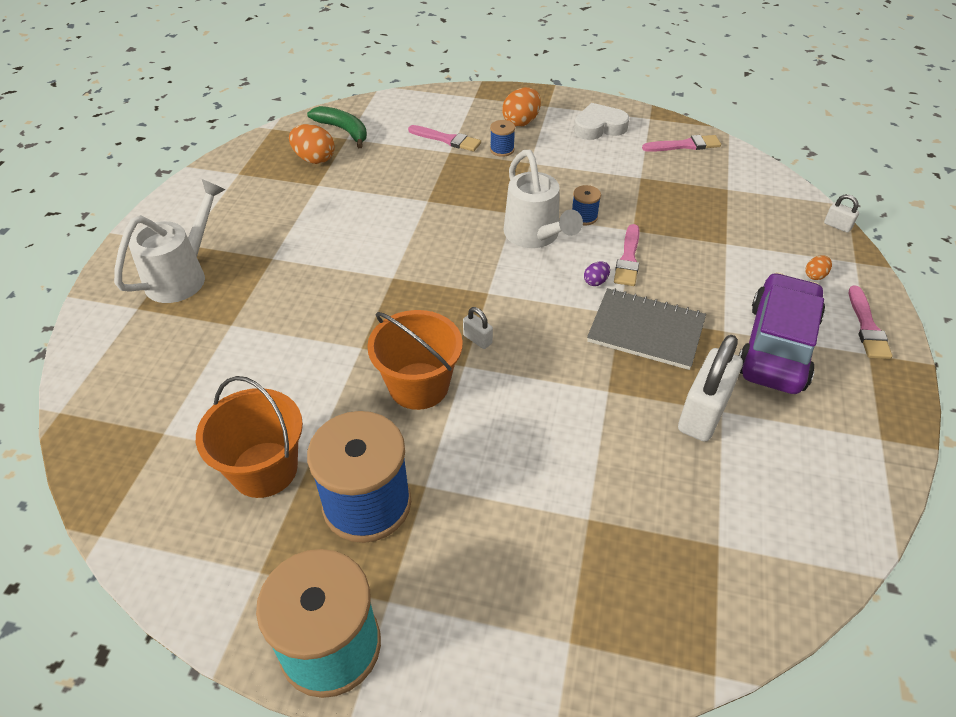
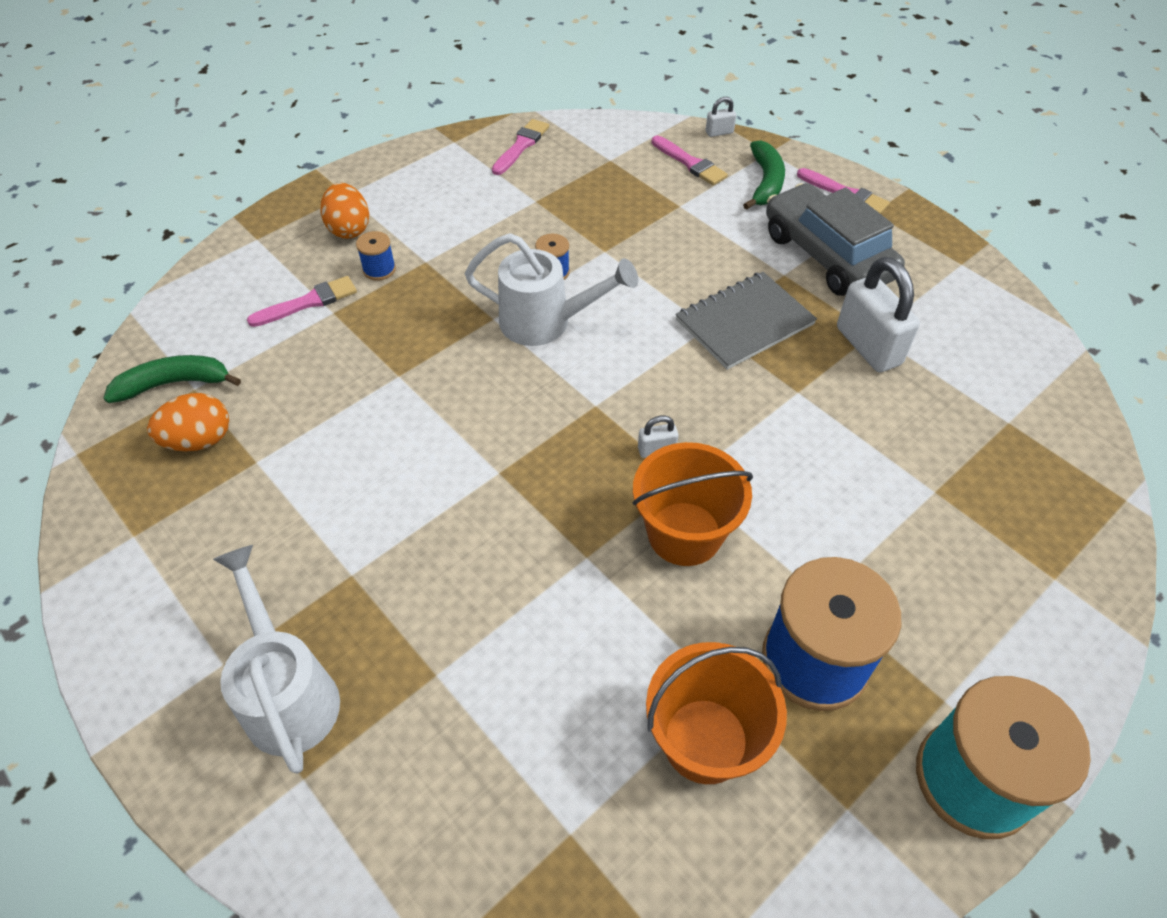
camera: 55 degrees left, 5 degrees up
(595, 281) = (652, 317): purple egg -> none
(599, 127) = (427, 181): white heart -> none
(628, 259) = (641, 277): pink brush -> pink brush (690, 163)
(776, 346) = (826, 255): purple car -> grey car
(815, 275) = (765, 182): orange egg -> green banana

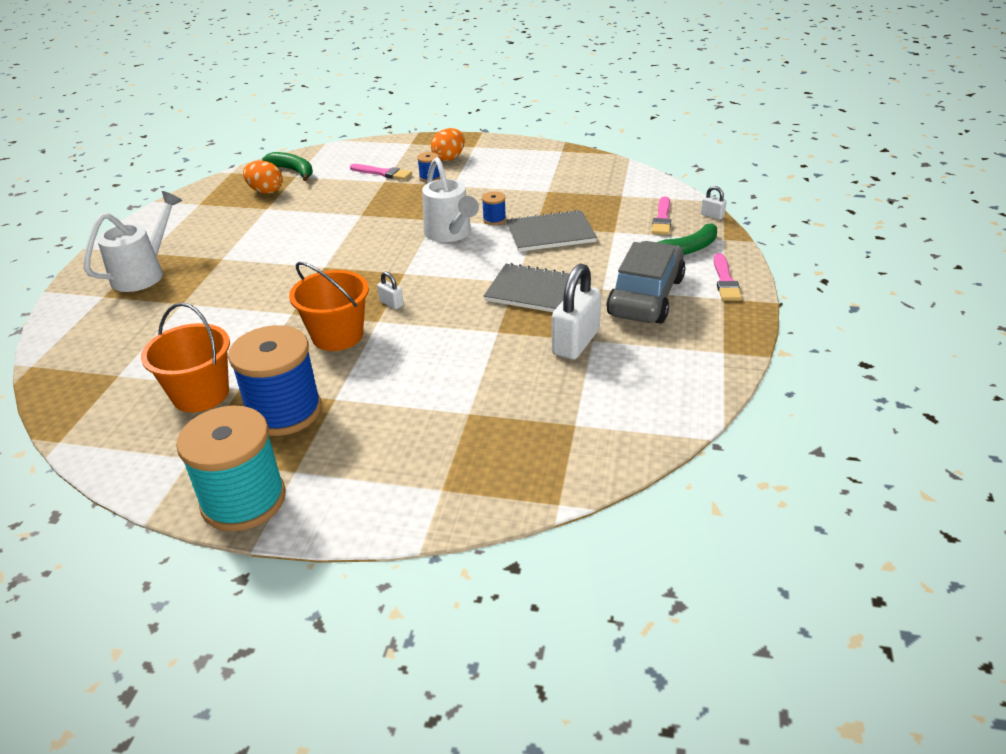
camera: 55 degrees right, 15 degrees down
(521, 146) = (589, 168): pink brush -> none
(634, 249) = (550, 233): none -> grey notebook

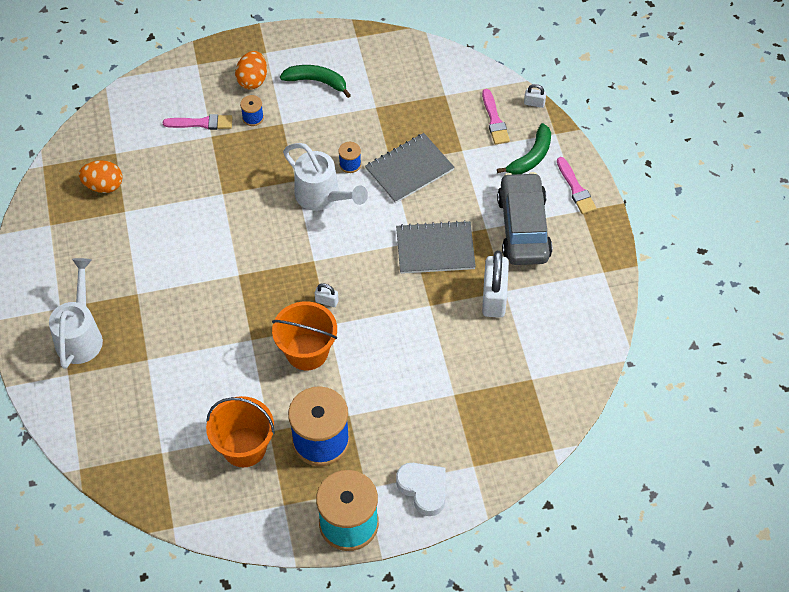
camera: 25 degrees left, 20 degrees up
(293, 171) = (107, 145): green banana -> green banana (316, 81)
(361, 494) = (423, 489): none -> white heart

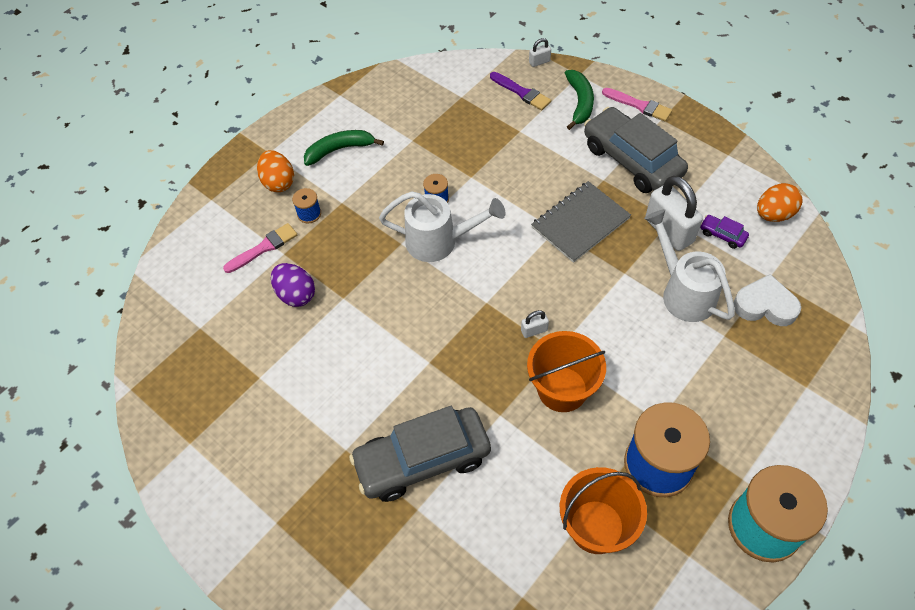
camera: 35 degrees left, 0 degrees up
(80, 335) = (324, 536): white watering can -> white watering can (683, 292)
(103, 186) = (215, 367): orange egg -> orange egg (773, 214)
(177, 333) = (422, 460): none -> grey car
(194, 170) = (296, 294): none -> purple egg
(409, 169) = (492, 172): grey notebook -> none
(423, 489) = (790, 440): white heart -> white heart (765, 305)
(494, 120) = (521, 92): pink brush -> purple brush
(530, 327) = (722, 235): none -> purple car

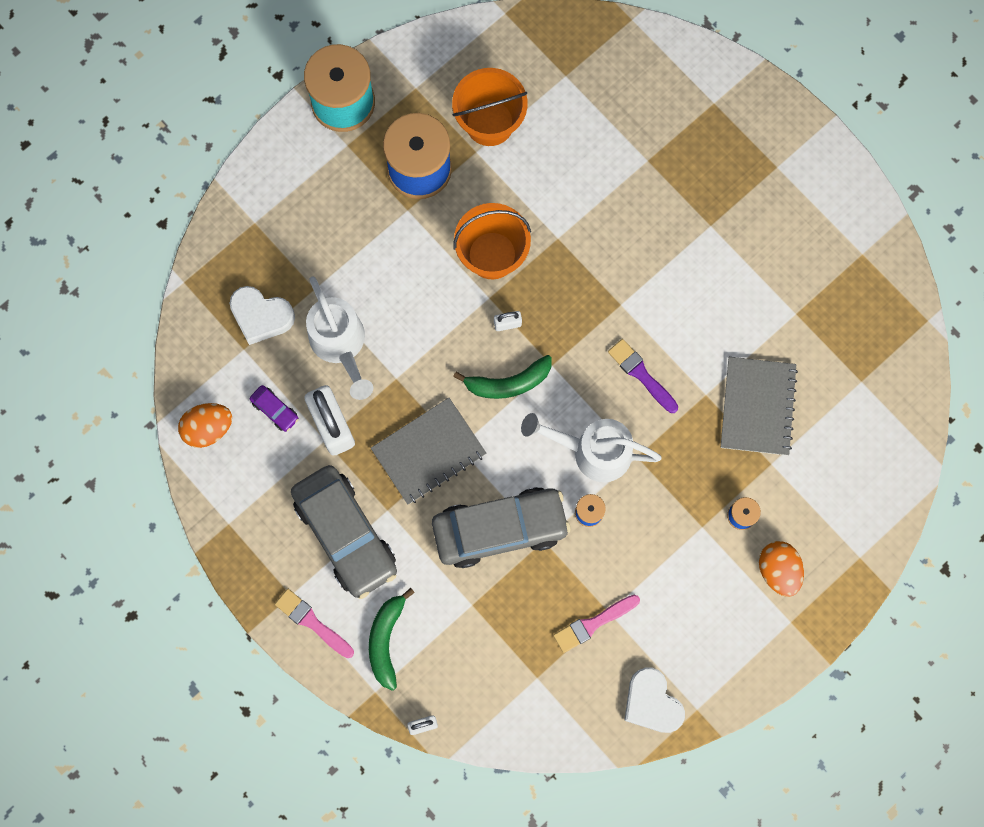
camera: 175 degrees left, 20 degrees up
(264, 248) = (794, 475): pink brush -> pink brush (593, 624)
(296, 294) = (757, 407): purple egg -> grey notebook
(339, 150) = (701, 611): green banana -> green banana (508, 383)
(374, 94) = (652, 703): none -> white heart
(422, 460) = (638, 204): grey car -> grey car (500, 529)
(521, 92) = (457, 671): purple brush -> purple brush (641, 374)

